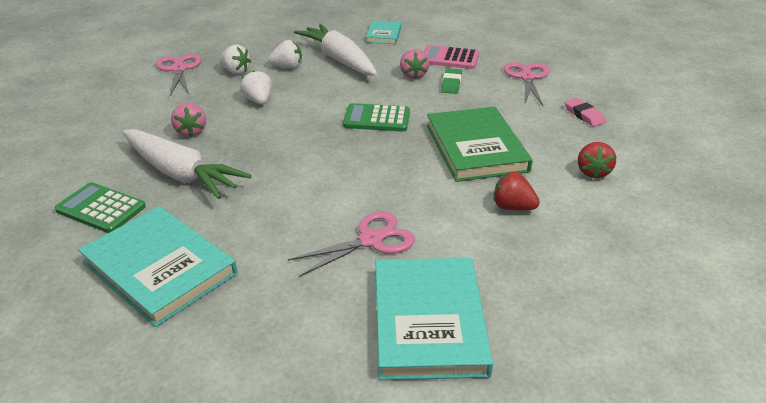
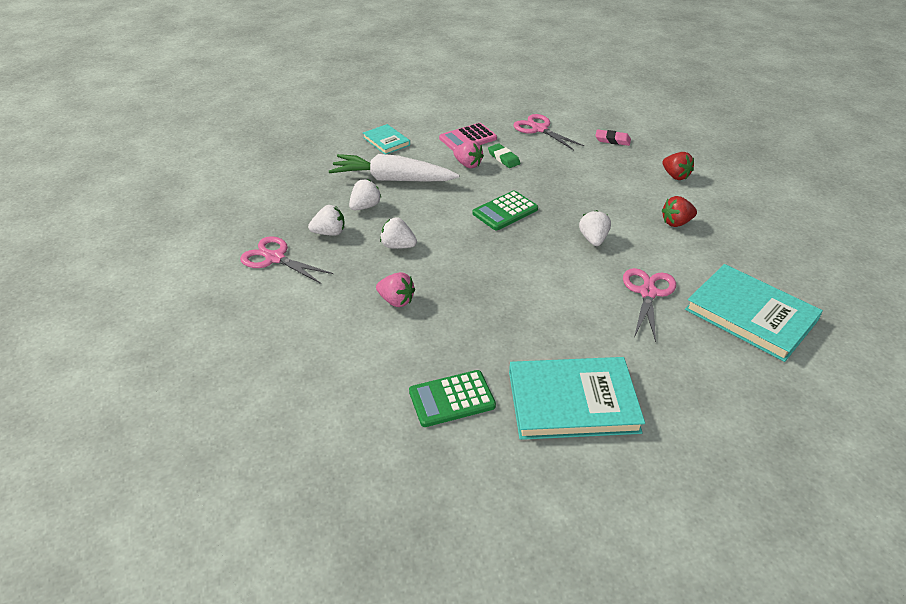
camera: 45 degrees left, 5 degrees up
(181, 174) = (455, 335): white carrot -> none
(407, 175) = (593, 239): none -> white strawberry
(476, 148) = (596, 196): green book -> none

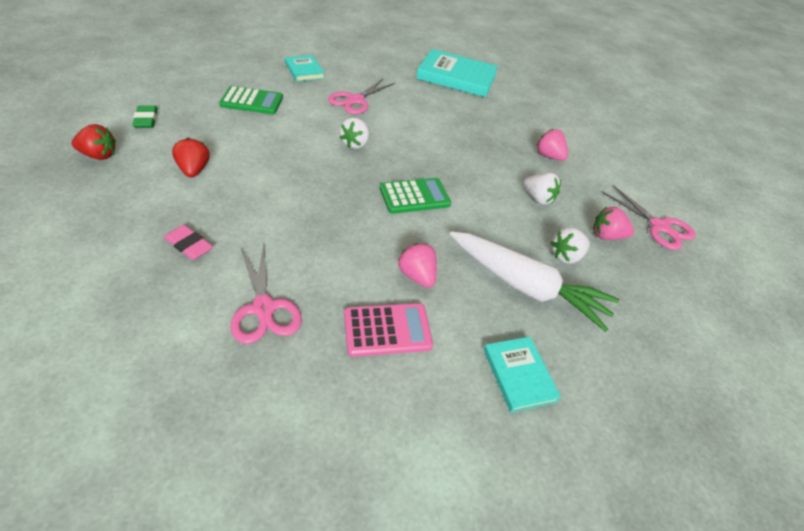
camera: 165 degrees left, 5 degrees up
(329, 233) = (606, 236): white strawberry -> pink strawberry
(452, 399) = (525, 98): green calculator -> green calculator (252, 101)
(503, 158) = (363, 269): green eraser -> green eraser (146, 119)
(676, 223) = (266, 131): red strawberry -> red strawberry (99, 155)
(750, 315) = (304, 70): turquoise book -> turquoise book, size x0.53

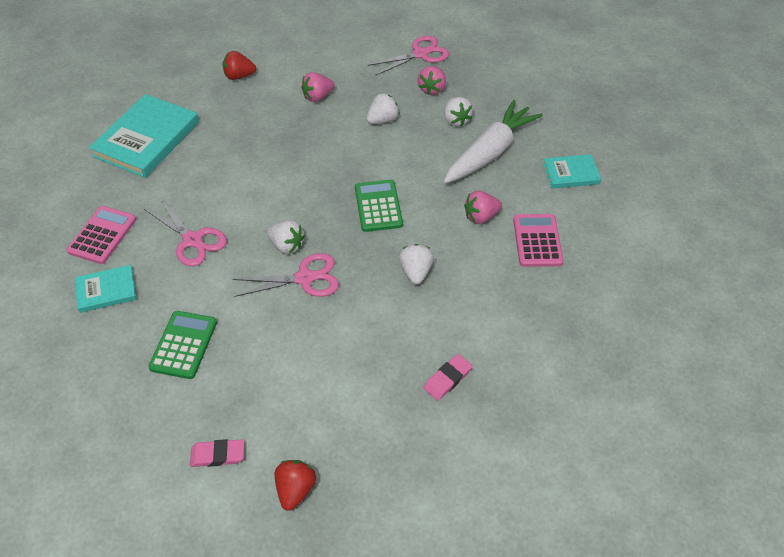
camera: 75 degrees left, 5 degrees up
(146, 119) = (218, 455): green eraser -> pink eraser
(194, 170) = (329, 389): red strawberry -> red strawberry (239, 76)
(264, 308) = (520, 318): pink scissors -> pink scissors (305, 278)
(329, 222) = (415, 272): none -> white strawberry
(355, 66) = (102, 235): none -> pink calculator

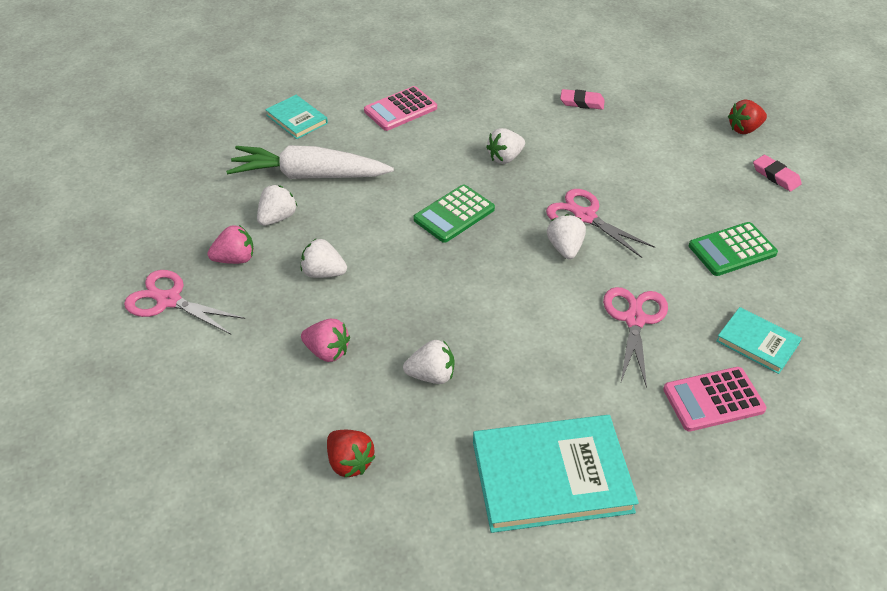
camera: 125 degrees left, 5 degrees down
(257, 128) = (431, 375): none -> white strawberry
(481, 217) = (403, 148): pink strawberry -> none

